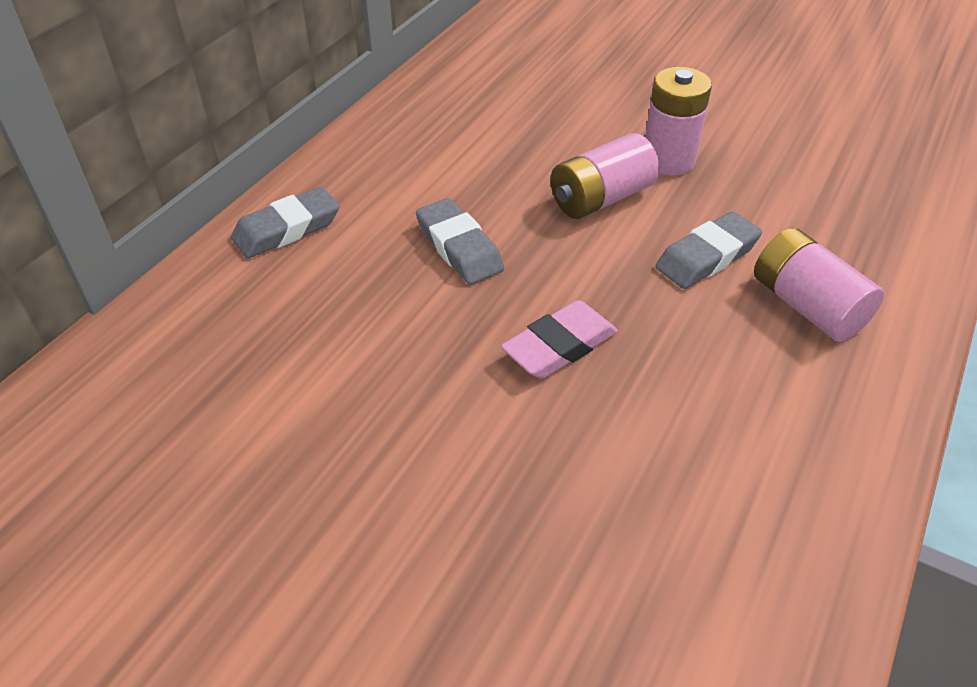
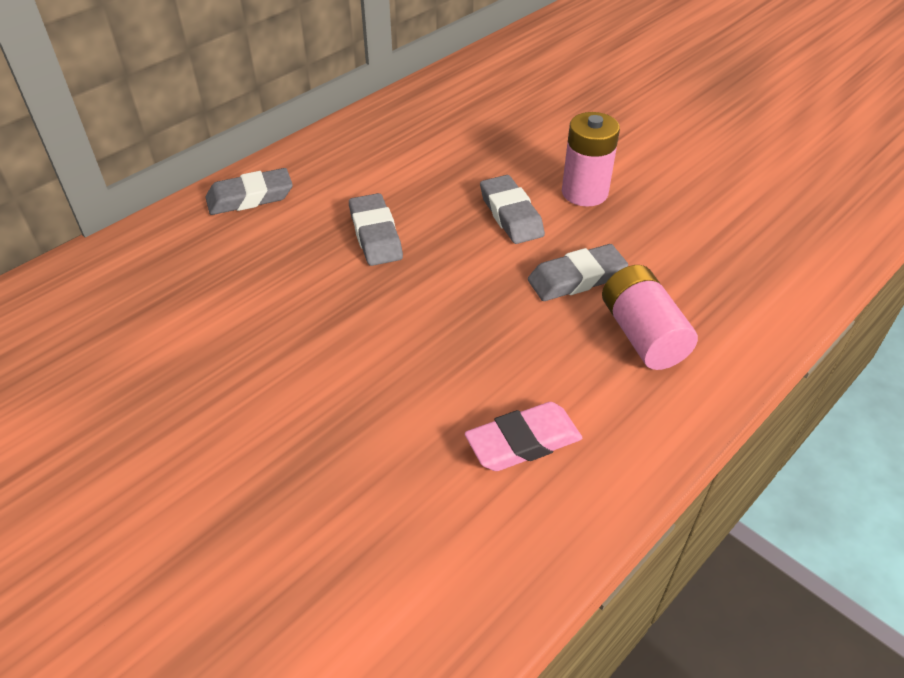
camera: 15 degrees right, 0 degrees up
(560, 346) = (417, 327): pink eraser -> pink eraser (523, 442)
(601, 198) = (511, 215): pink battery -> grey eraser

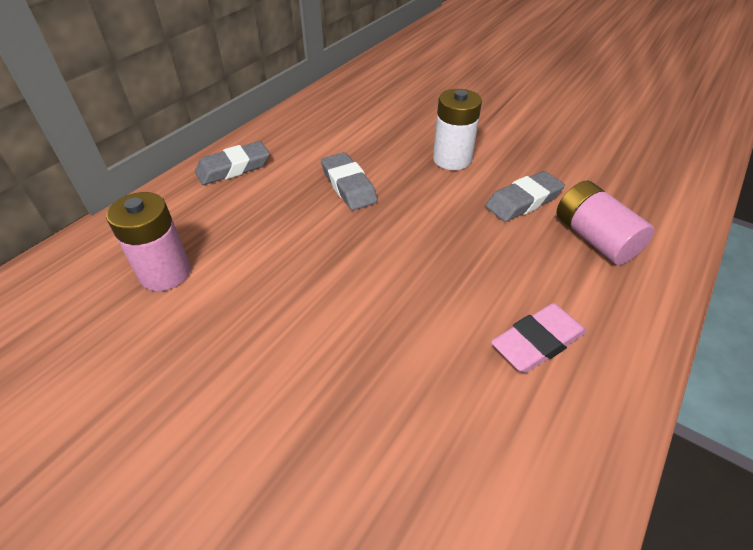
camera: 10 degrees left, 0 degrees up
(511, 215) = (452, 159): grey eraser -> white battery
(584, 192) = (502, 137): pink battery -> pink battery (165, 273)

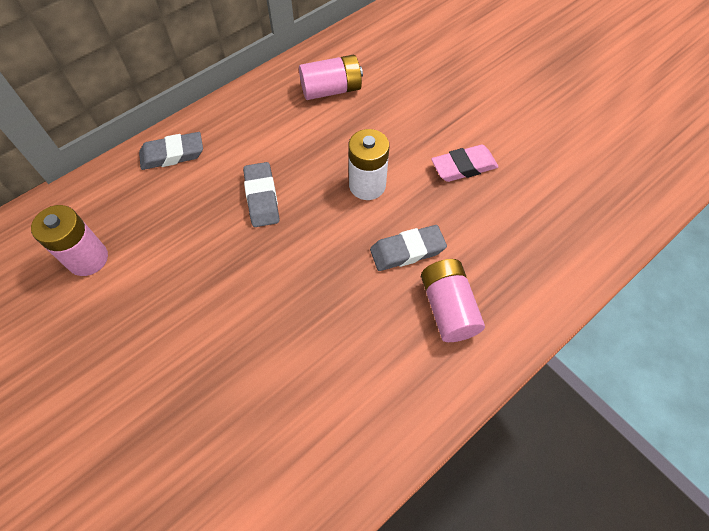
camera: 15 degrees right, 15 degrees up
(376, 99) = (331, 90): none -> pink battery
(537, 342) = (343, 398): pink eraser -> pink eraser (464, 167)

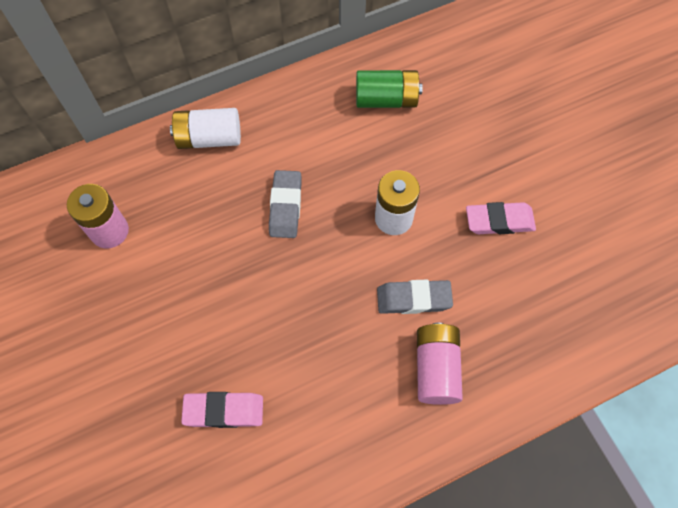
camera: 15 degrees right, 5 degrees up
(172, 154) = (209, 138): grey eraser -> white battery
(247, 404) = (224, 411): none -> pink eraser
(331, 90) = (386, 100): pink battery -> green battery

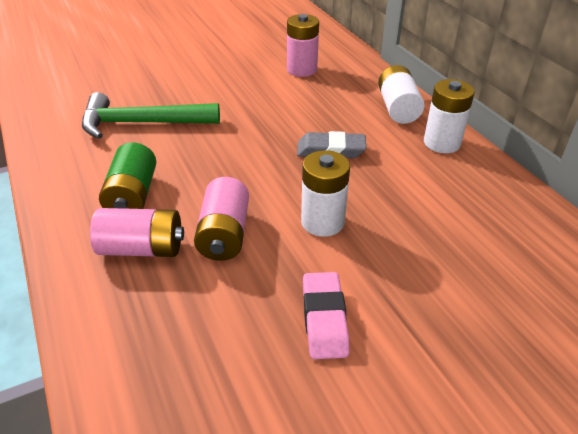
camera: 90 degrees right, 25 degrees down
(224, 411) = (142, 123): pink eraser -> green hammer
(276, 110) = (442, 143): none -> white battery
(386, 100) = (483, 220): green battery -> green battery (132, 196)
(413, 299) = (224, 234): grey eraser -> pink battery

